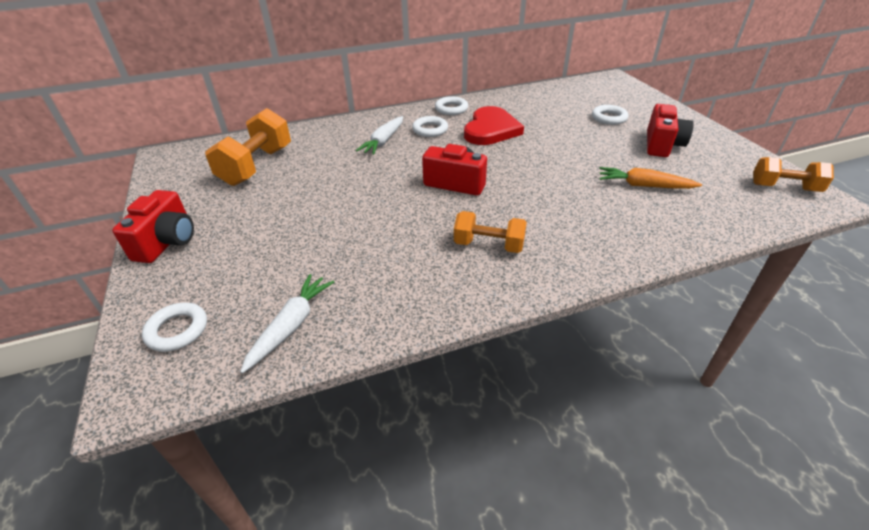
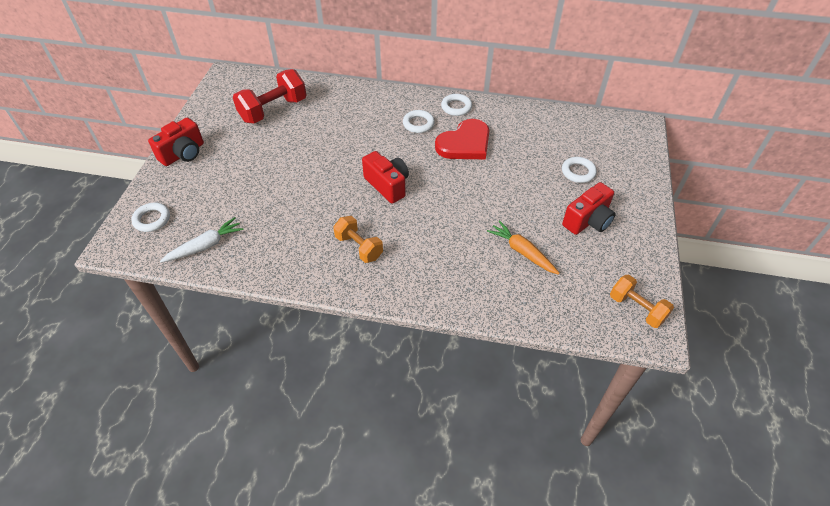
camera: 30 degrees right, 10 degrees up
(257, 166) = (273, 110): orange dumbbell -> red dumbbell
(383, 141) = (374, 122): white carrot -> none

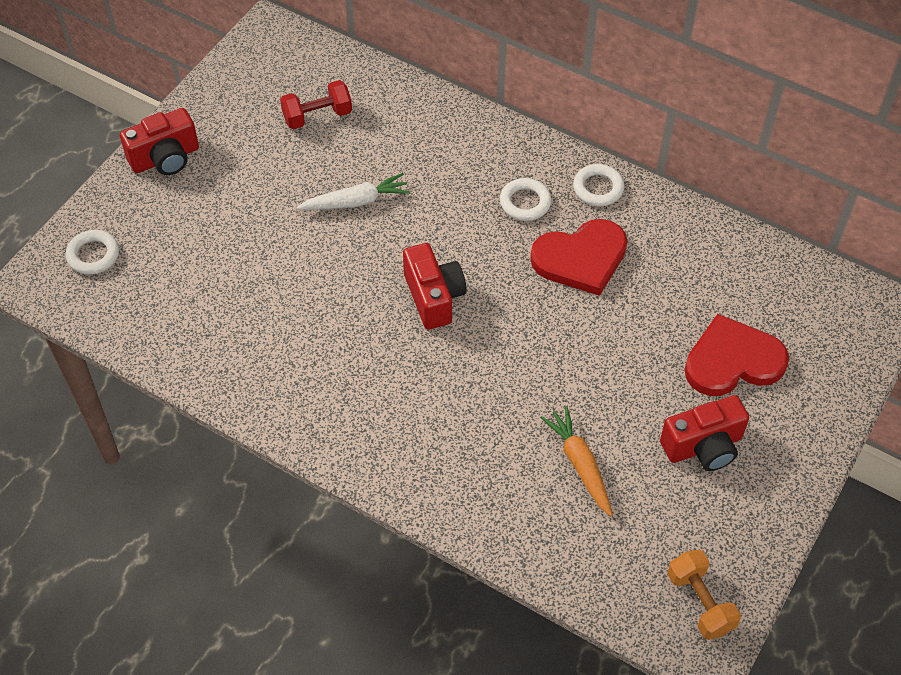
camera: 20 degrees right, 5 degrees up
(205, 246) = (150, 318): white carrot -> white carrot (356, 201)
(273, 110) = (317, 116): red dumbbell -> red dumbbell, size x0.63
(359, 247) = (353, 384): orange dumbbell -> none
(578, 172) = (732, 361): white ring -> red heart

